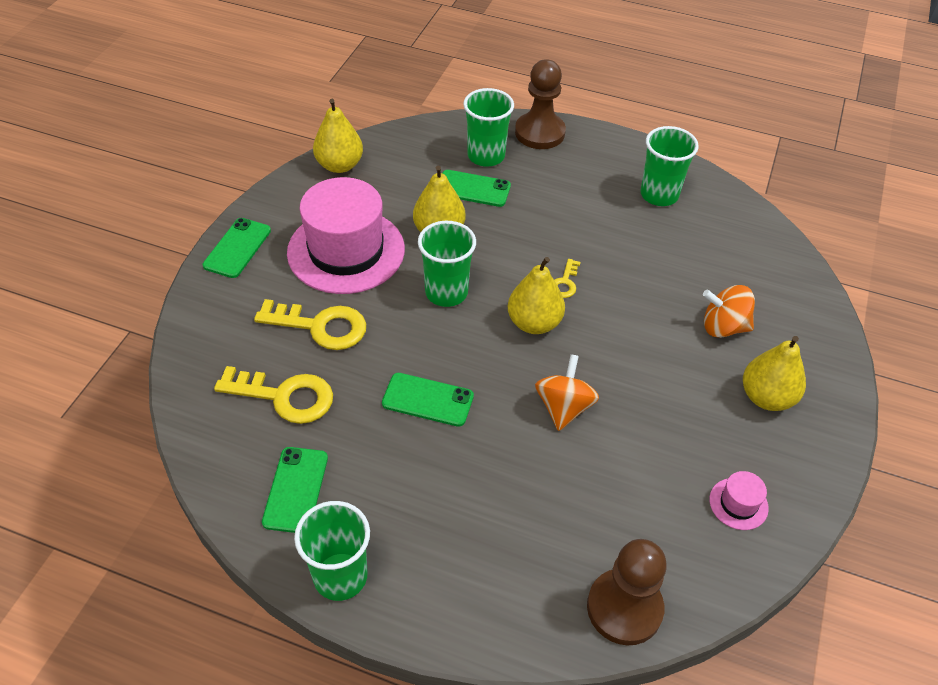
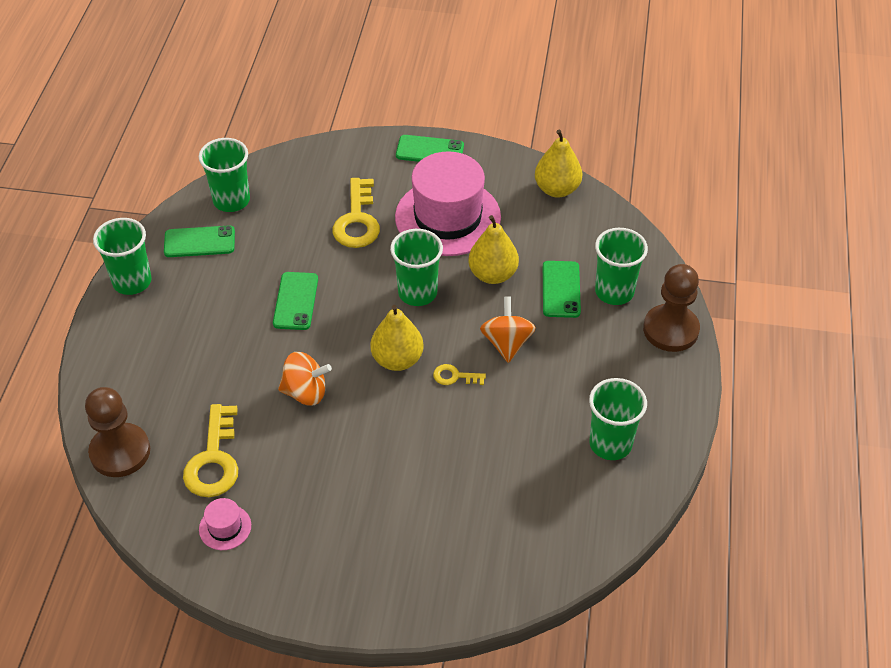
camera: 80 degrees right, 0 degrees up
(234, 446) = (231, 200): none -> green cup
(284, 396) = (282, 216): yellow key -> yellow key (214, 460)
(723, 327) = (431, 510): orange spinning top -> orange spinning top (507, 343)
(766, 397) = (348, 548): yellow pear -> none

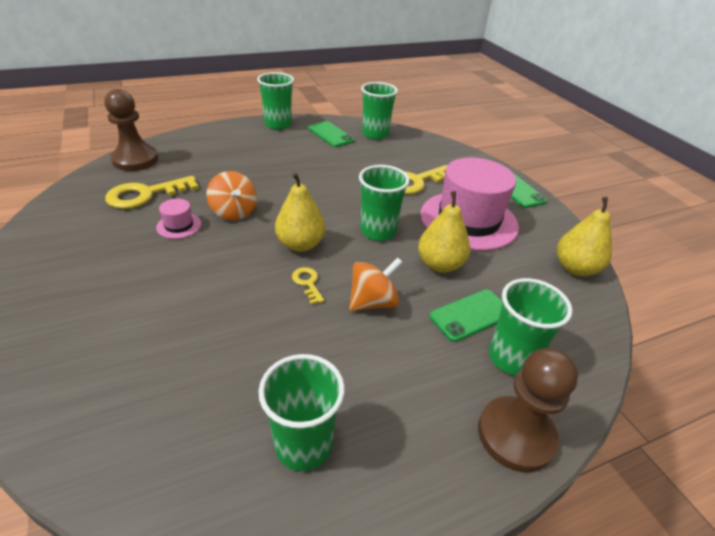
camera: 55 degrees right, 10 degrees down
(225, 527) = (80, 219): pink hat -> pink hat (179, 225)
(295, 301) = (316, 181): green phone -> none

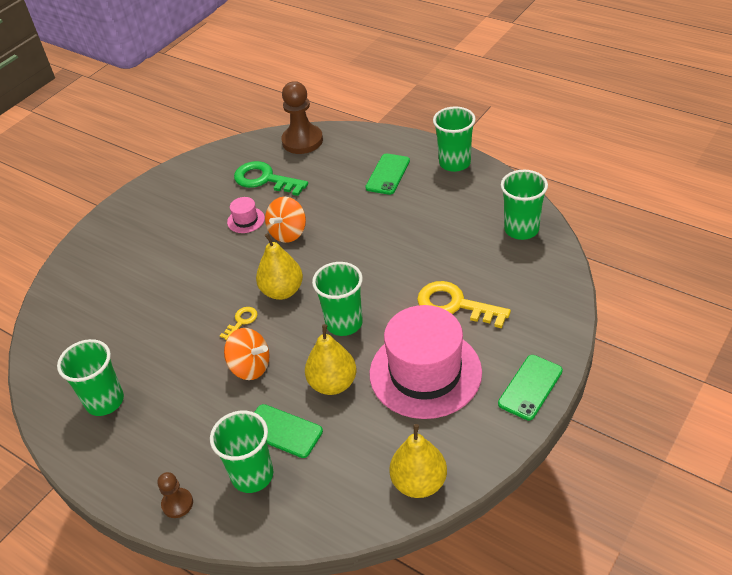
camera: 65 degrees right, 5 degrees up
(145, 195) = (265, 179): yellow key -> green key
(330, 134) = (479, 203): green phone -> green phone (388, 174)
(515, 435) = (177, 504): brown pawn -> brown pawn, size x0.52

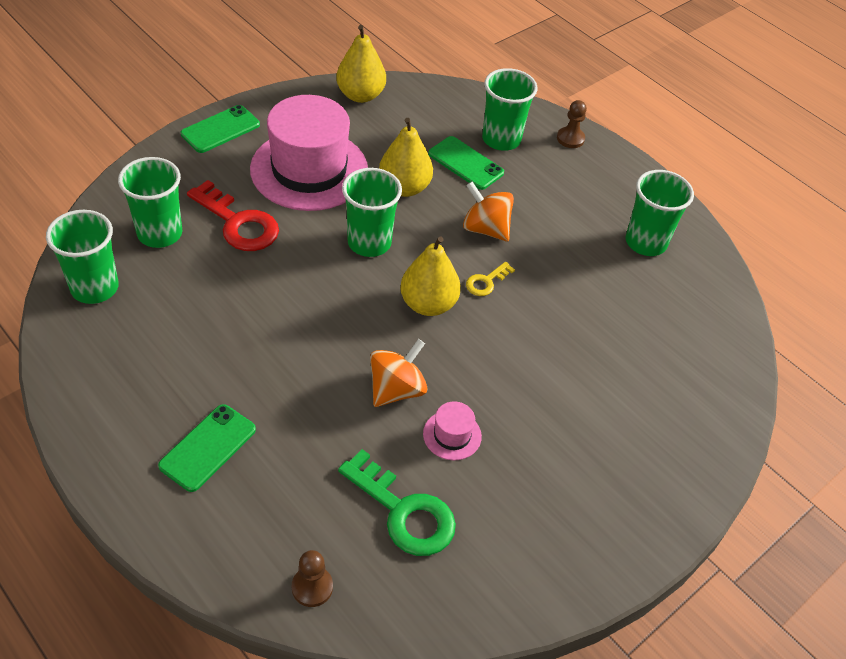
camera: 175 degrees left, 5 degrees up
(302, 141) = (312, 587): brown pawn -> brown pawn, size x0.52
(454, 163) = (96, 432): green cup -> green cup (160, 233)
(455, 305) = (238, 223): yellow key -> red key

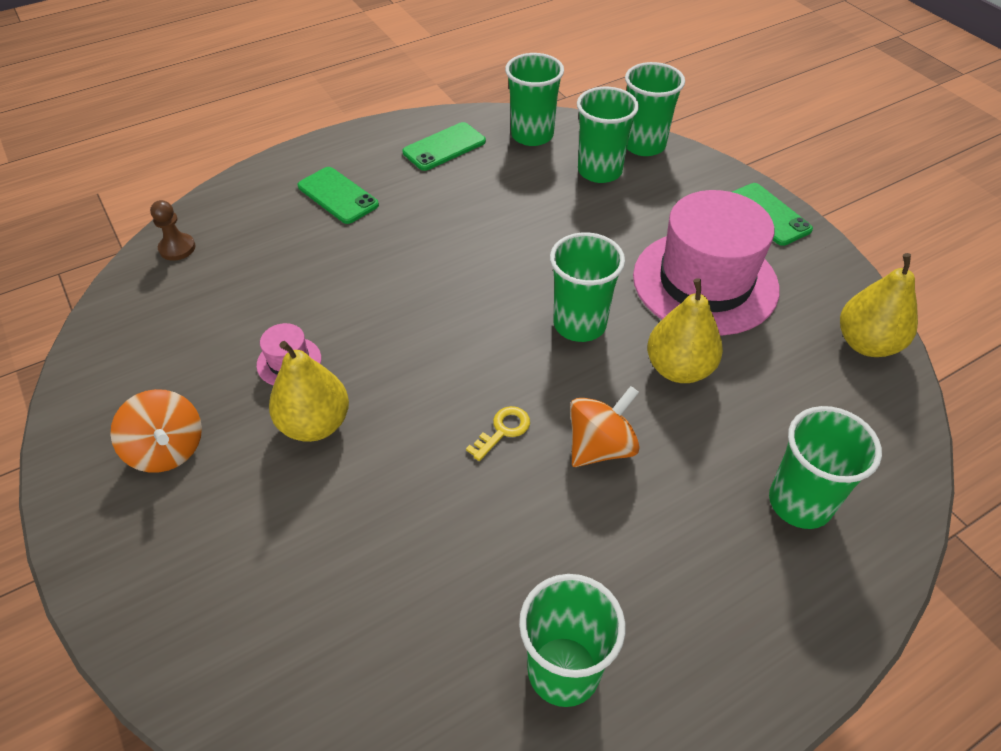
camera: 105 degrees right, 0 degrees up
(116, 202) = (644, 145): none -> green cup
(238, 223) = (613, 222): red key -> none
(396, 389) = (361, 324): orange spinning top -> orange spinning top (168, 449)
(404, 512) = (218, 313): green key -> none
(428, 304) = (475, 366): yellow pear -> yellow pear (315, 424)
(465, 163) = (736, 445): green phone -> green phone (444, 147)
(486, 282) = (503, 430): yellow key -> yellow key turned 75 degrees clockwise
(570, 138) = (821, 612): brown pawn -> none

